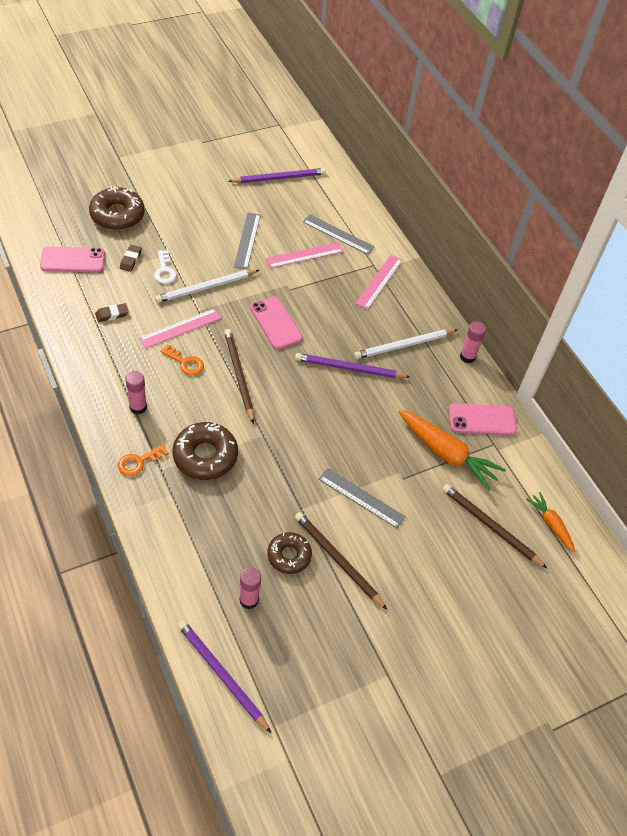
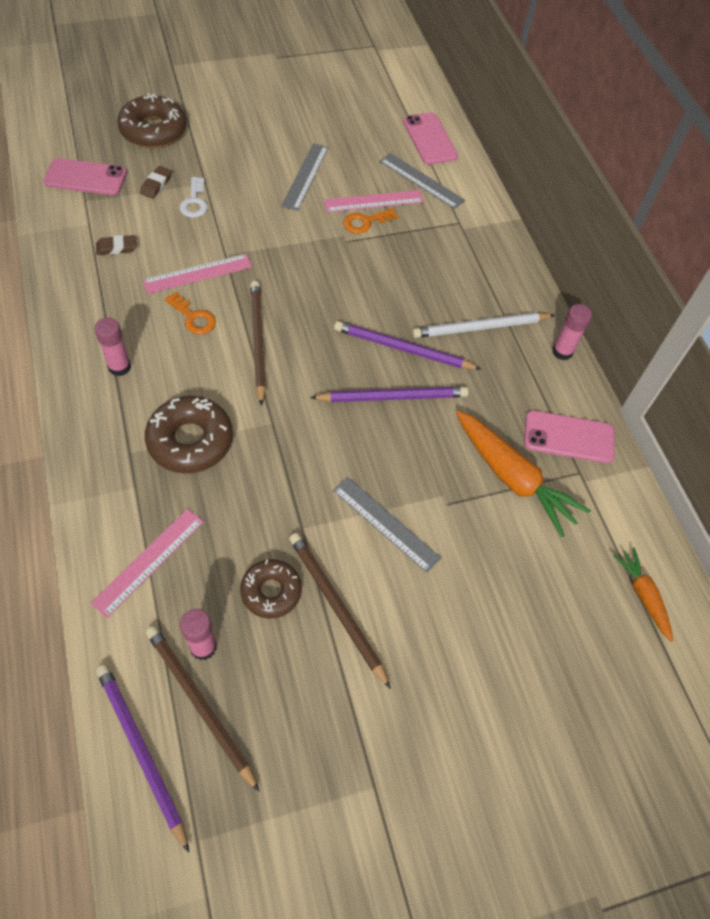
camera: 10 degrees right, 5 degrees up
(138, 462) = (102, 438): orange key -> orange key (365, 222)
(206, 288) = (241, 228): white pencil -> none
(275, 323) = (319, 281): pink phone -> pink phone (429, 139)
(279, 178) = (360, 107): purple pencil -> purple pencil (392, 397)
(379, 281) = (463, 244): pink ruler -> pink ruler (149, 561)
(491, 527) = (557, 587): brown pencil -> brown pencil (200, 705)

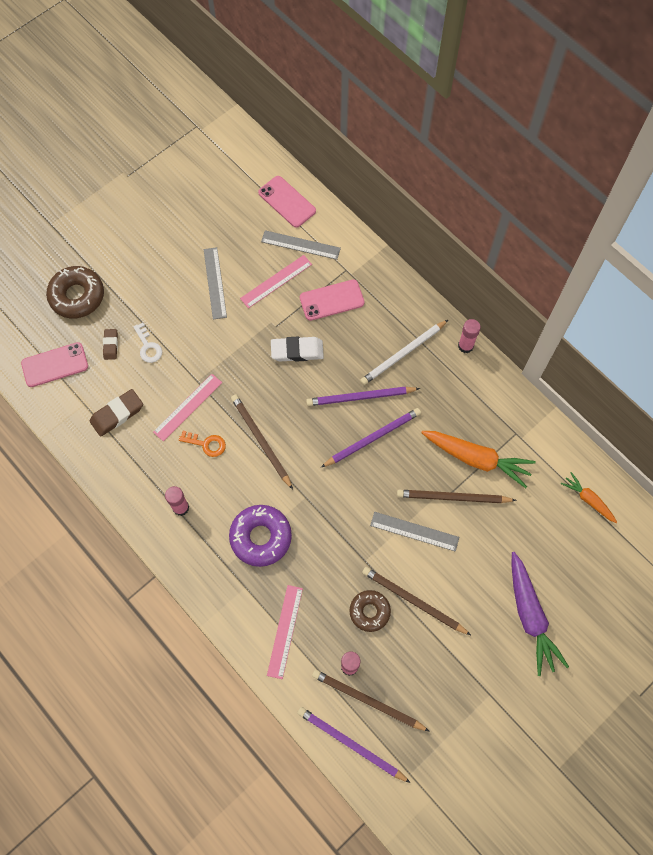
camera: 20 degrees left, 10 degrees up
(116, 248) = (117, 414): brown eraser -> brown eraser, size x1.67
(190, 441) = (261, 537): brown donut -> purple donut
(356, 273) = (297, 351): none -> white eraser
(365, 222) = (280, 303): orange key -> none
(458, 508) = (453, 497): none -> brown pencil
(488, 707) = (530, 616): none -> purple carrot
(568, 437) = (498, 411): pink phone -> pink phone (332, 300)

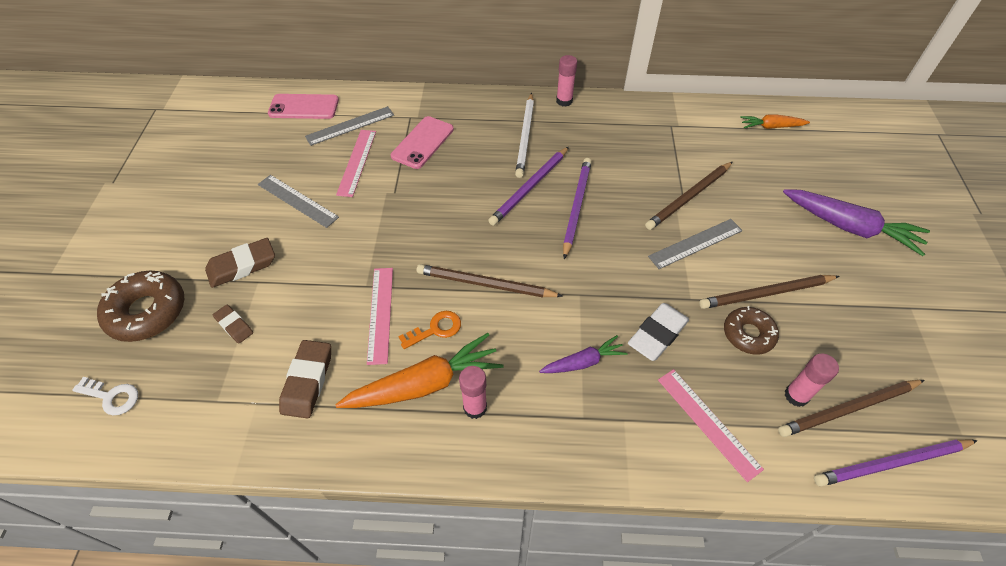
camera: 45 degrees left, 15 degrees down
(55, 365) = (179, 394): pink phone -> none
(146, 307) = (242, 266): none -> brown eraser
(148, 346) = (280, 296): white key -> white key (112, 397)
(261, 537) = (583, 362): purple donut -> purple carrot
(297, 351) = (435, 195): white eraser -> white eraser (657, 334)
(476, 459) = (668, 160): orange carrot -> orange carrot (425, 384)

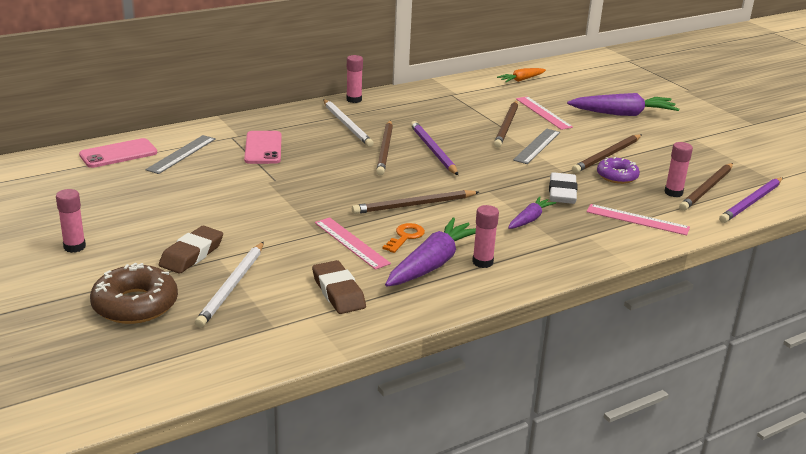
camera: 35 degrees left, 25 degrees down
(112, 397) = (172, 357): white key -> none
(172, 215) = (74, 247): none -> pink glue stick
(234, 325) = (232, 286): brown eraser -> white pencil
(297, 200) = (192, 206): grey ruler -> none
(357, 162) = (218, 172): pink ruler -> pink ruler (543, 113)
(425, 384) = (432, 264): orange carrot -> purple carrot
(530, 187) = (385, 149): purple pencil -> brown pencil
(748, 334) = (617, 176): brown donut -> purple donut

